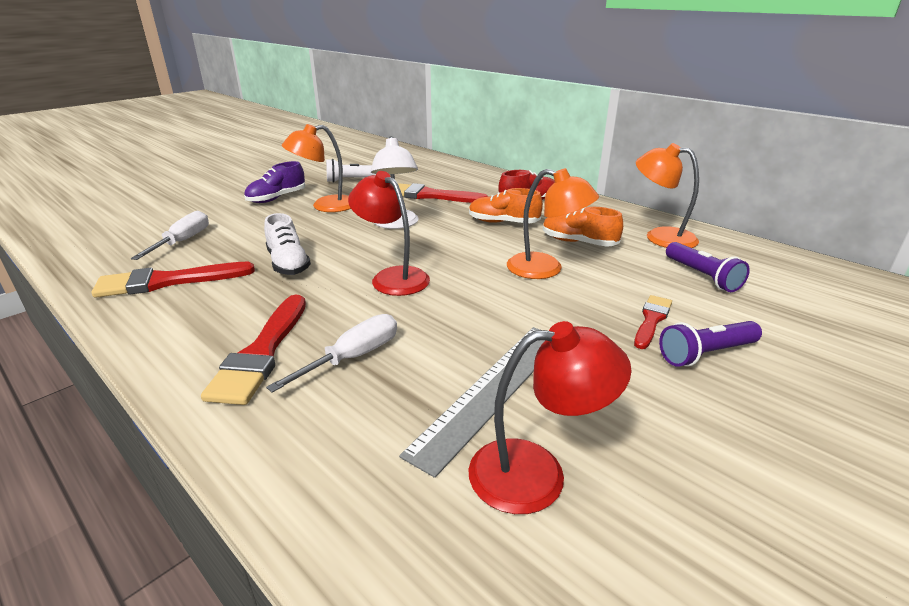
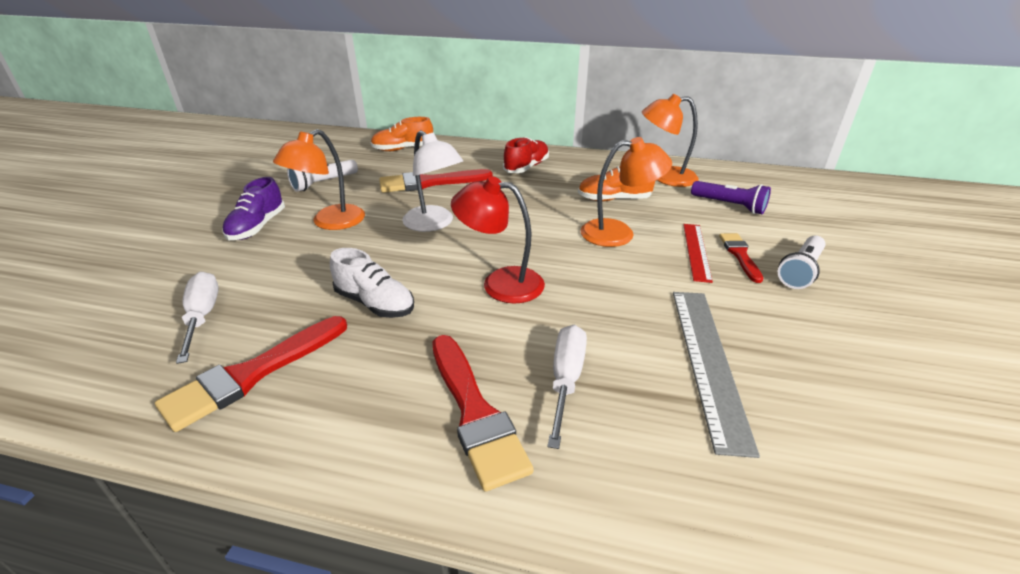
camera: 30 degrees left, 5 degrees up
(503, 222) = (531, 195): orange shoe -> orange shoe (403, 149)
(537, 473) = (813, 416): red lamp -> none
(606, 304) = (696, 251): none -> red ruler
(706, 354) = (800, 271): purple flashlight -> white flashlight

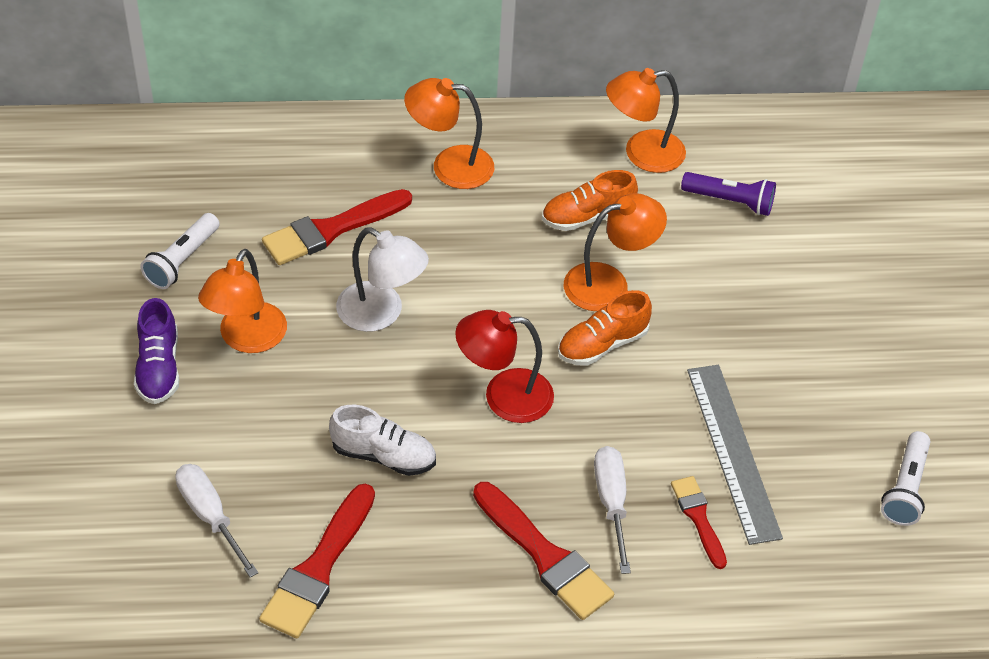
camera: 20 degrees left, 15 degrees up
(403, 149) = (247, 153): orange shoe -> orange shoe (602, 344)
(526, 167) = (449, 166): red shoe -> orange lamp
(696, 251) = (702, 297): red ruler -> none
(740, 255) = (749, 293): red brush -> red brush (698, 518)
(800, 271) = (813, 307): white flashlight -> white flashlight (905, 488)

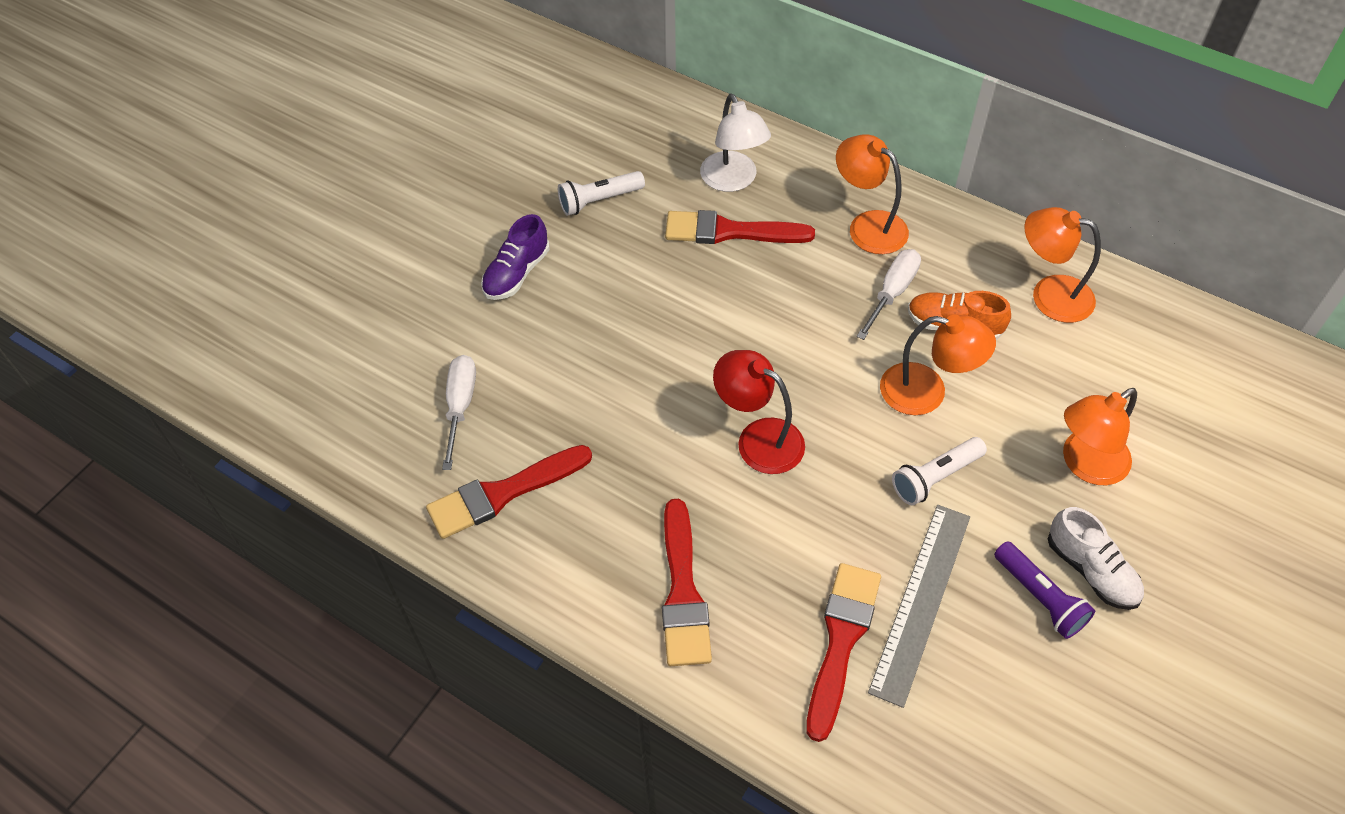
camera: 40 degrees right, 5 degrees up
(247, 339) = (597, 285): orange lamp -> orange lamp (1085, 464)
(381, 313) = (714, 318): white lamp -> white lamp (733, 180)
(384, 455) = (623, 433): white shoe -> white shoe (1091, 571)
(602, 344) = (878, 441): orange shoe -> none
(611, 503) = (775, 582): white screwdriver -> white screwdriver (892, 293)
(698, 518) = (841, 641): red brush -> red brush, size x1.69
(730, 201) = (1100, 377): purple flashlight -> purple flashlight (1040, 597)
(905, 488) = (1063, 735): white flashlight -> white flashlight (935, 477)

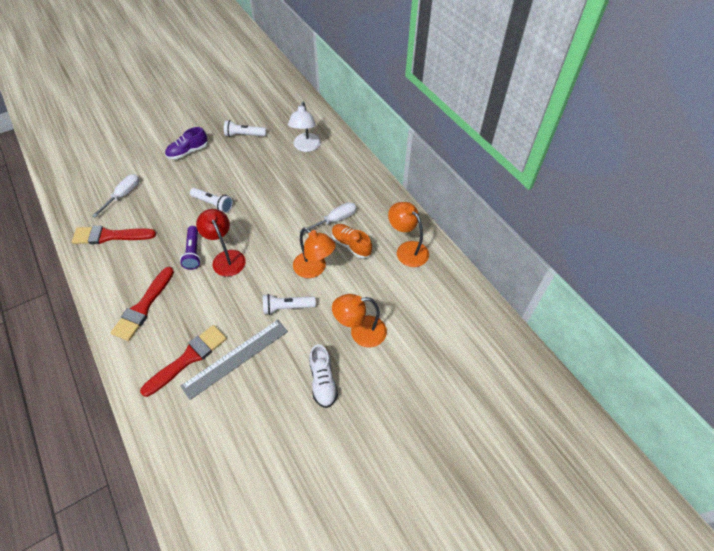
camera: 25 degrees right, 0 degrees up
(651, 352) = (213, 204): none -> white flashlight
(730, 231) = (287, 167): red brush -> none
(868, 226) = (348, 187): orange lamp -> none
(1040, 597) = (289, 382): purple flashlight -> purple flashlight (193, 252)

